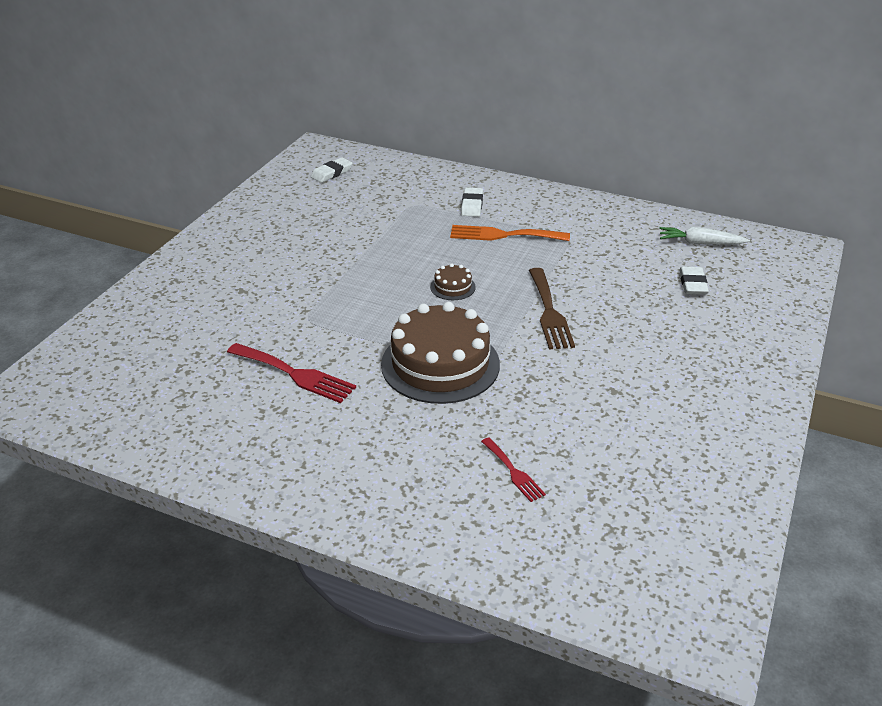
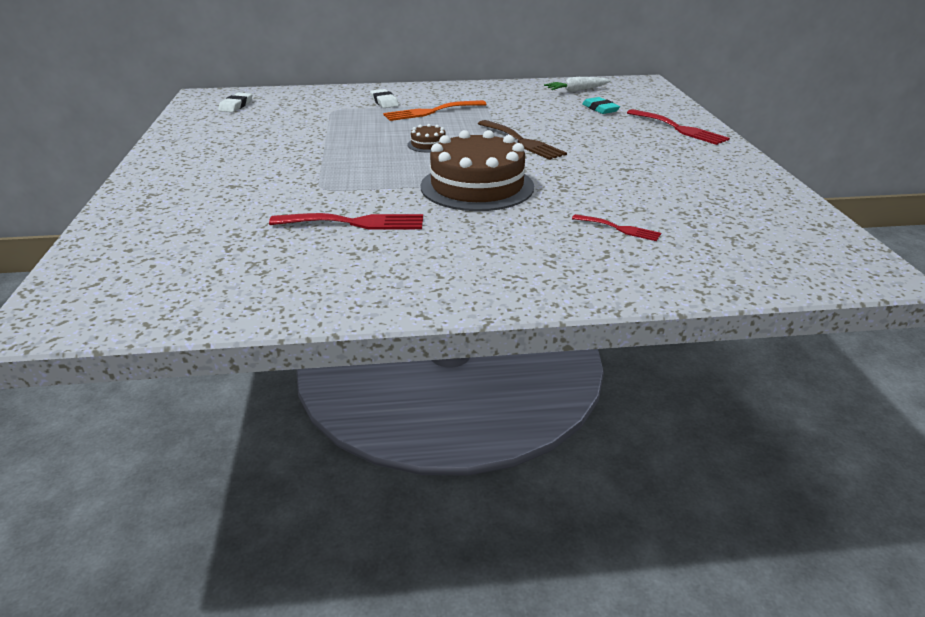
camera: 30 degrees left, 5 degrees down
(692, 284) = (600, 109): white eraser -> turquoise eraser
(749, 346) = (679, 128): none -> red fork

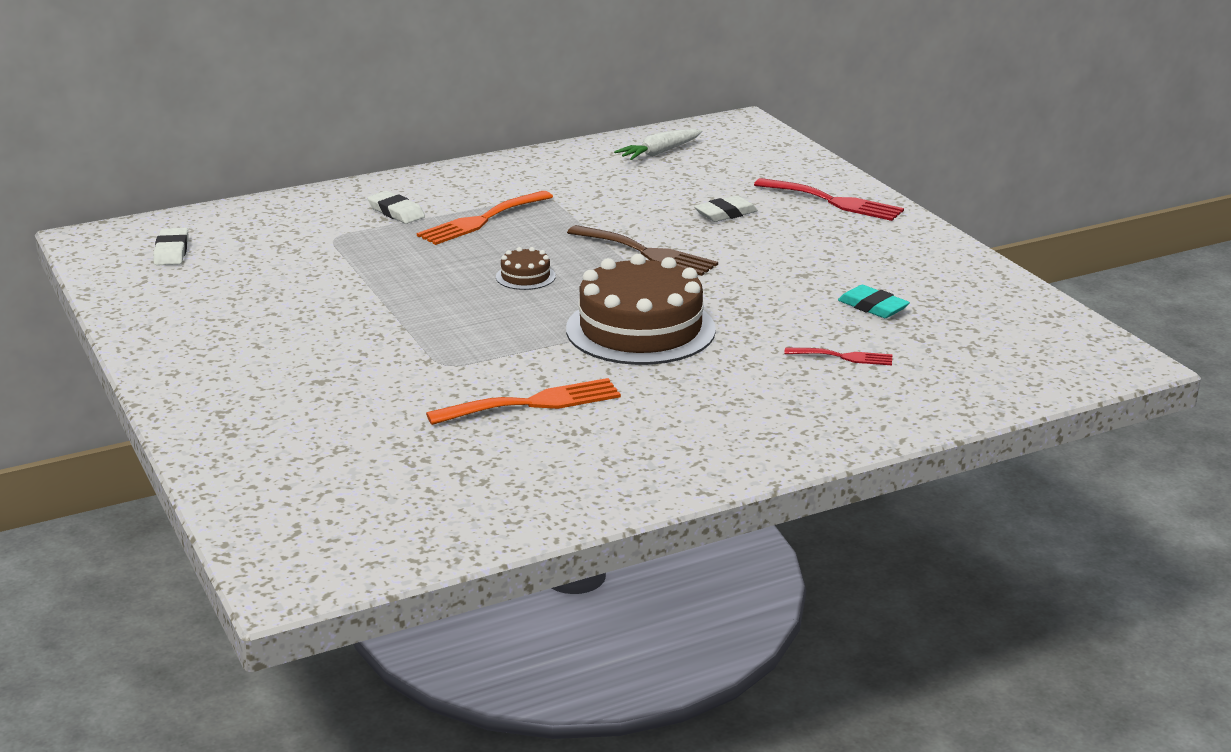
camera: 20 degrees left, 5 degrees down
(355, 223) = (533, 403): red fork -> orange fork
(595, 126) = (725, 213): none -> white eraser
(600, 109) = (713, 182): turquoise eraser -> turquoise eraser (873, 307)

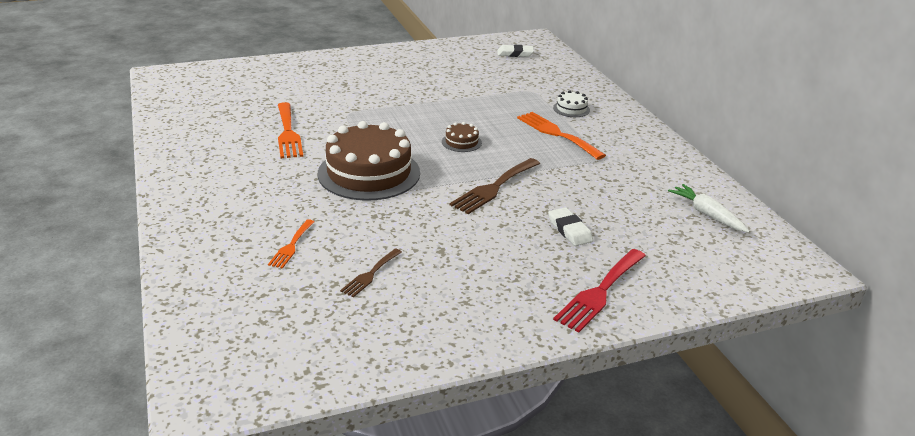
camera: 95 degrees right, 5 degrees up
(396, 212) = (571, 109): white eraser -> white cake
(844, 357) = (291, 246): red fork -> orange fork
(873, 307) = (370, 274): turquoise eraser -> brown fork

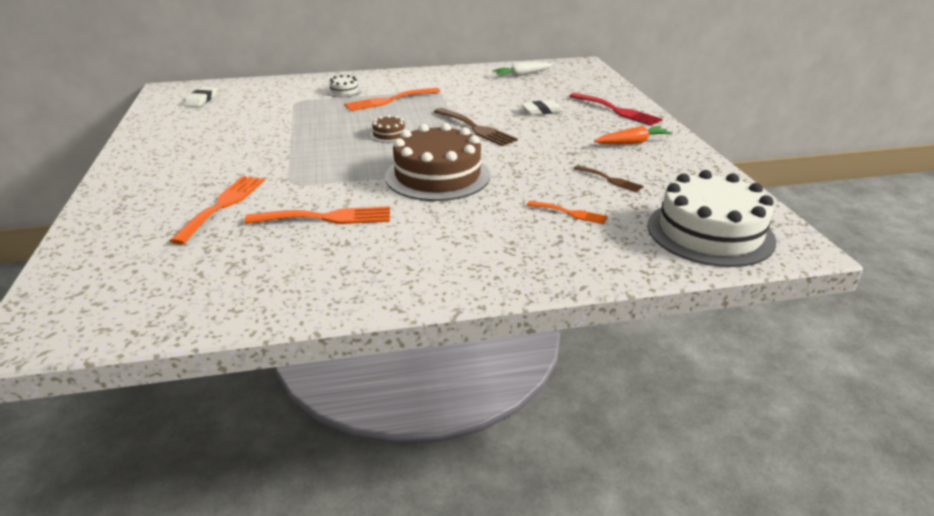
camera: 80 degrees left, 0 degrees up
(243, 335) = (710, 232): none -> white cake
(309, 95) = (223, 205): none -> orange fork
(485, 298) = (632, 142): none -> orange carrot

